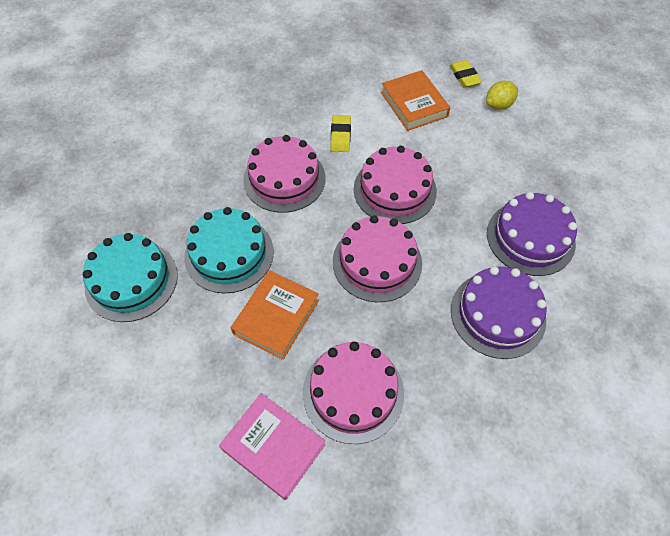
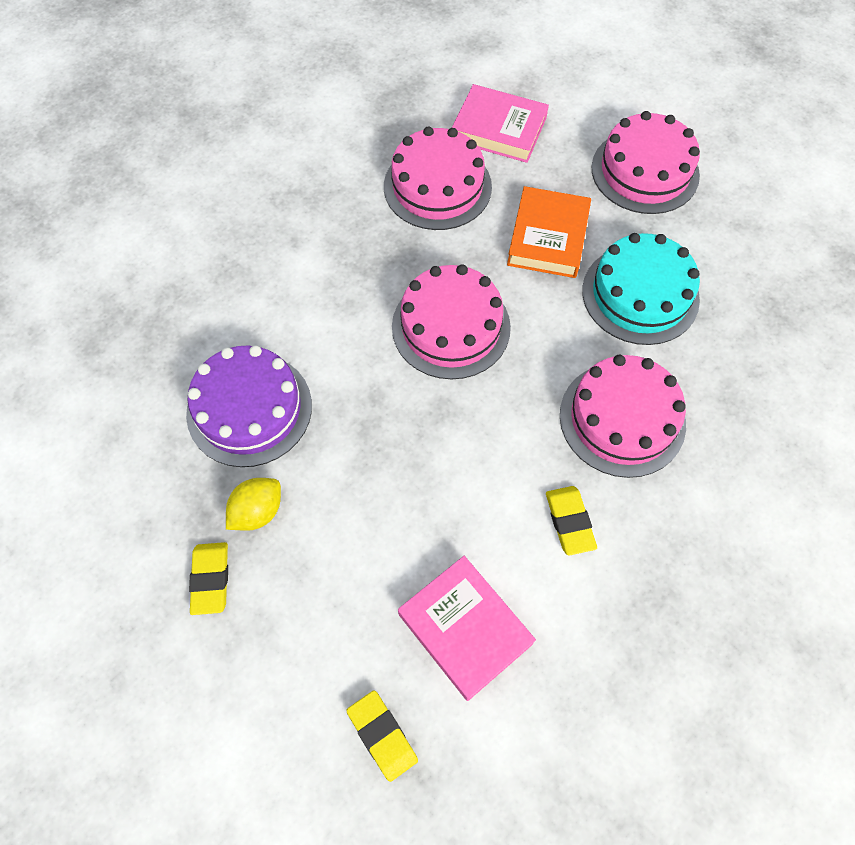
camera: 165 degrees right, 5 degrees up
(131, 280) = (735, 238): turquoise cake -> none
(395, 190) = (455, 440): pink cake -> pink cake (645, 171)
(414, 104) = (465, 629): orange book -> pink book
(497, 314) = (289, 297): purple cake -> none
(498, 105) = (309, 669): yellow lemon -> yellow lemon (258, 511)
(552, 151) = (211, 579): none -> yellow eraser

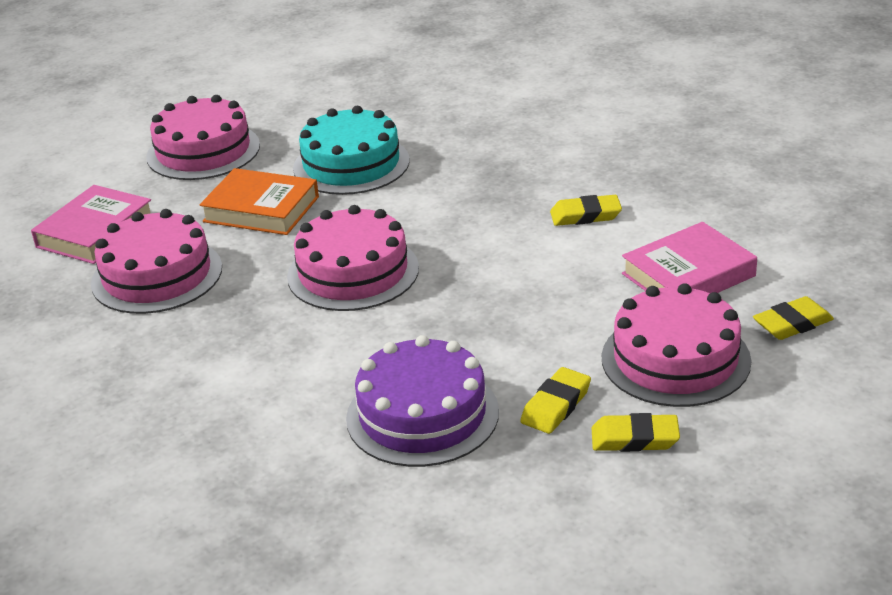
camera: 80 degrees left, 30 degrees down
(258, 511) = (556, 405): yellow lemon -> yellow eraser
(622, 419) = (485, 183): pink cake -> pink cake (675, 359)

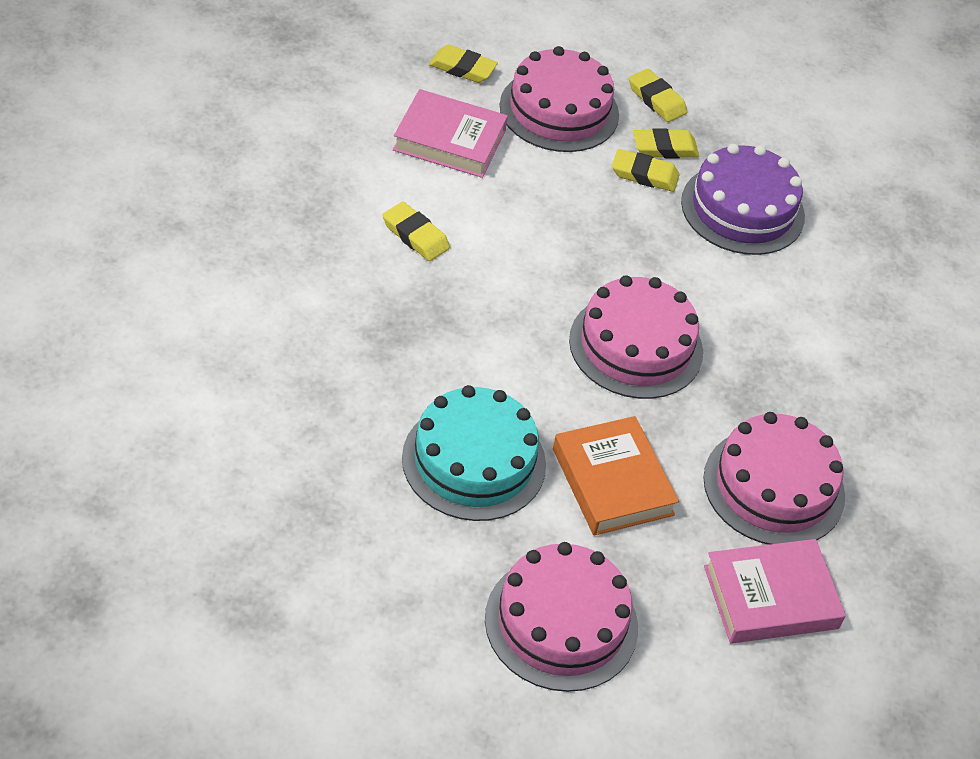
camera: 140 degrees left, 15 degrees up
(532, 372) = (644, 175): none -> yellow eraser

